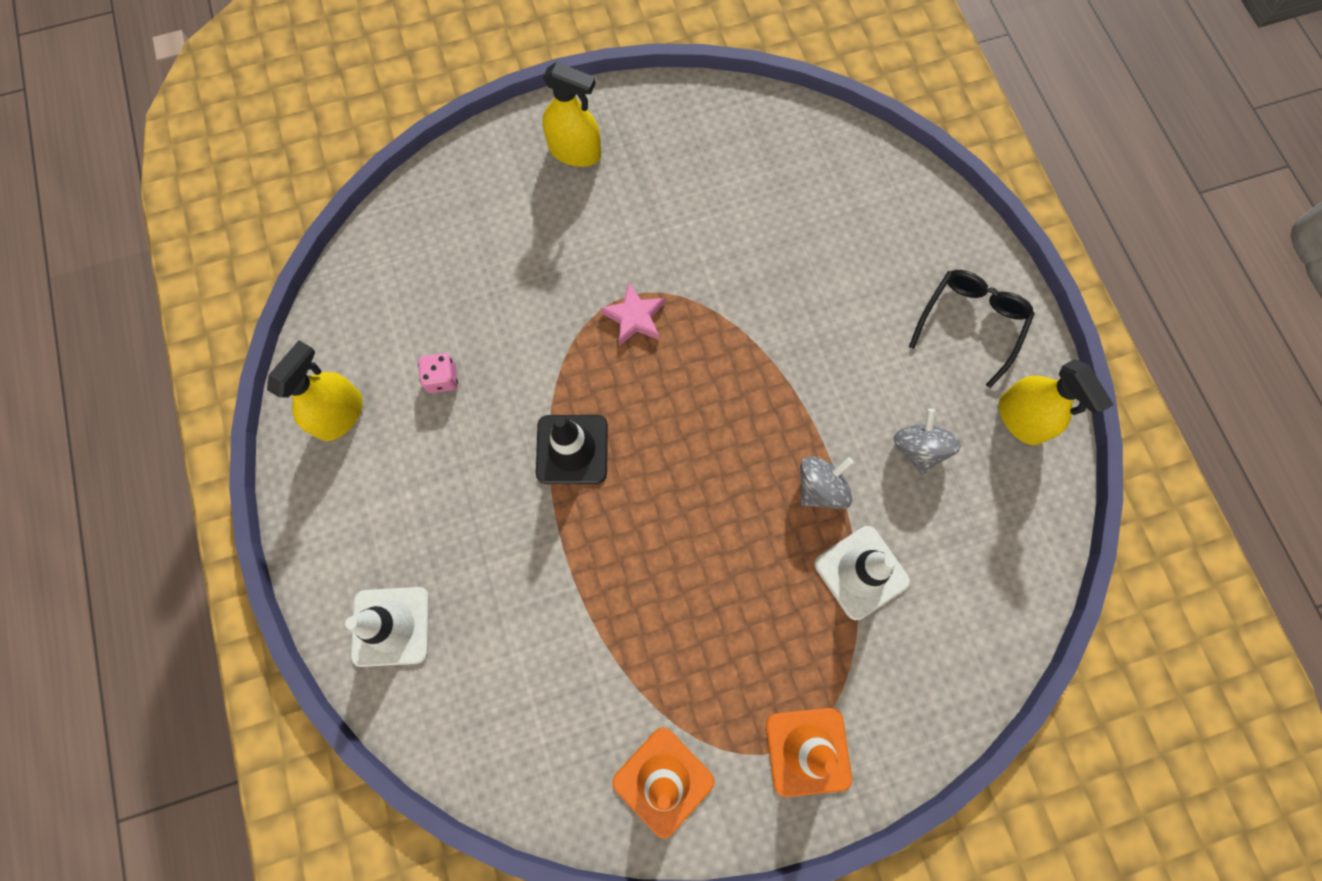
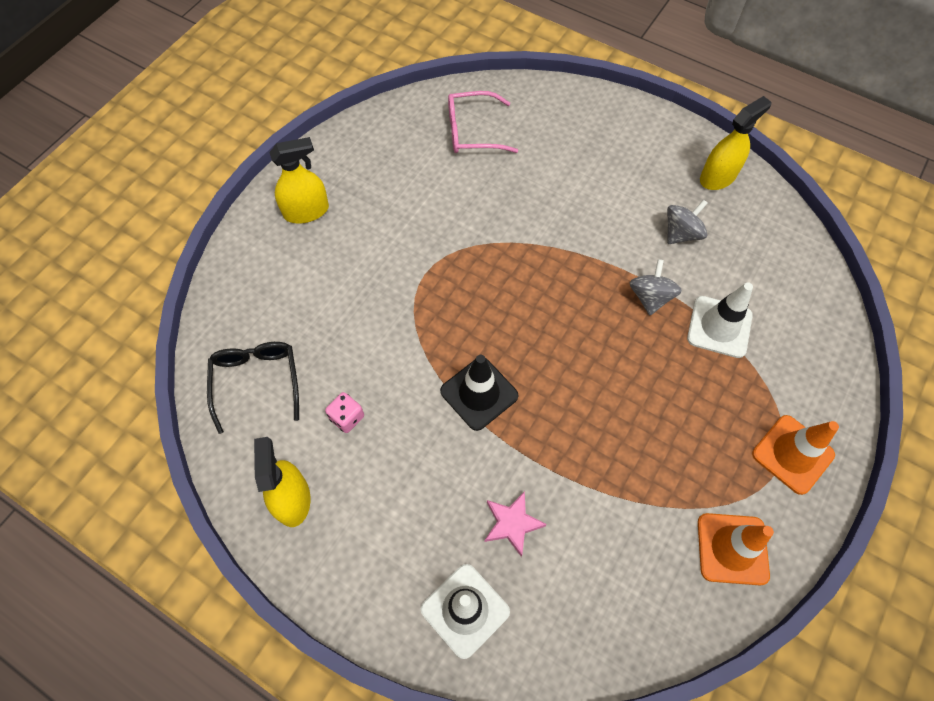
camera: 40 degrees left, 10 degrees down
(634, 317) = (442, 283): pink star -> pink star (512, 524)
(807, 181) = (473, 131): none -> pink glasses
(918, 448) = (681, 233): grey spinning top -> grey spinning top turned 90 degrees clockwise
(970, 324) = (642, 146): black glasses -> black glasses (257, 382)
(1021, 418) = (718, 177): yellow spray bottle -> yellow spray bottle turned 60 degrees counterclockwise

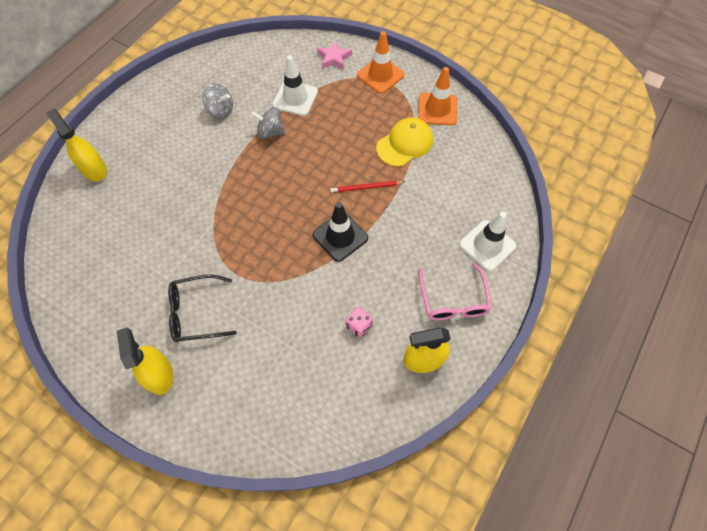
camera: 90 degrees left, 0 degrees up
(257, 382) = (328, 399): black glasses -> black glasses (197, 312)
(473, 131) = (97, 239): pink glasses -> pink glasses (453, 300)
(512, 524) = (431, 218): pink star -> pink star (334, 58)
(562, 428) = (366, 187): none -> red pencil
(651, 489) = (405, 144): none -> yellow cap
(681, 233) = (220, 110): grey spinning top -> grey spinning top turned 150 degrees clockwise
(718, 177) = (175, 85): yellow spray bottle -> yellow spray bottle (94, 169)

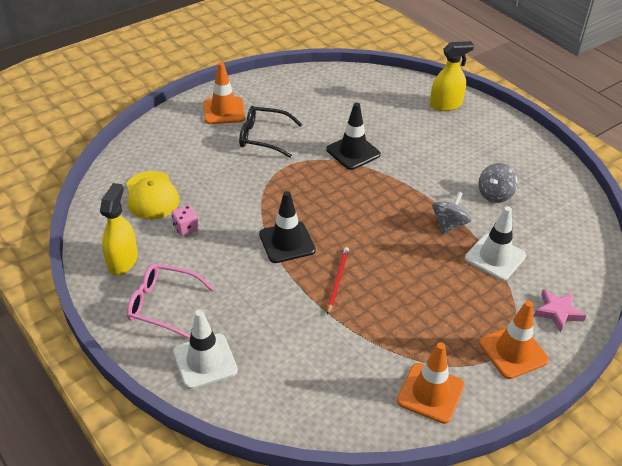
camera: 110 degrees right, 20 degrees down
(159, 374) = (224, 111): yellow spray bottle -> orange traffic cone
(196, 225) = (353, 152): none -> black traffic cone
(197, 312) = (264, 137): black glasses -> black glasses turned 90 degrees counterclockwise
(405, 144) = (385, 337): yellow cap -> yellow cap (151, 195)

